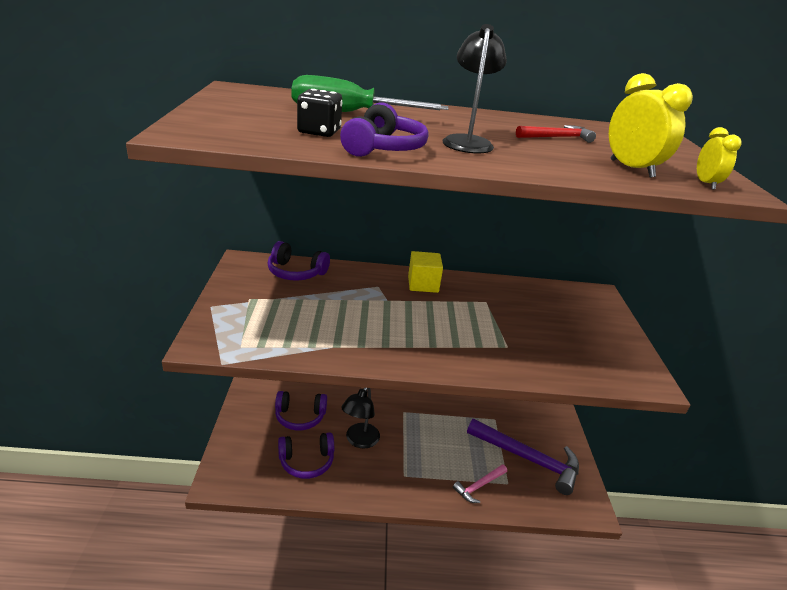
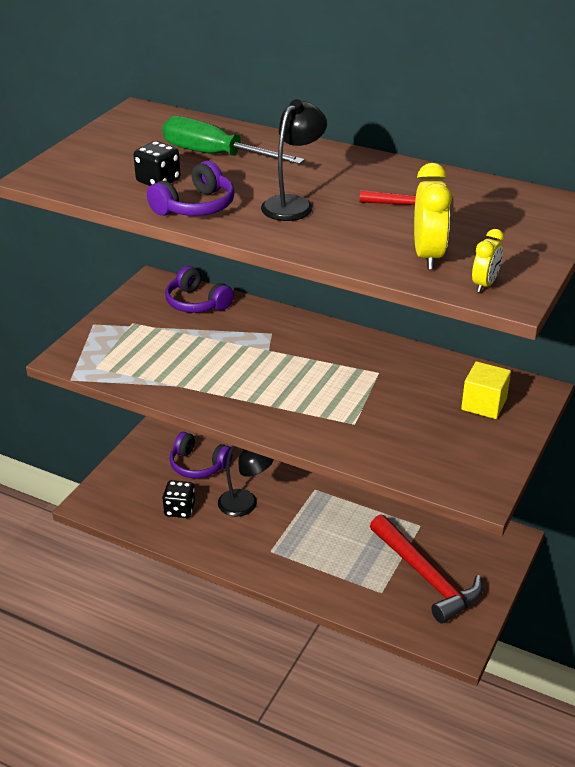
camera: 30 degrees right, 5 degrees up
(306, 461) = (179, 509): purple headphones -> black dice
(359, 441) = (245, 505): black lamp -> black lamp turned 120 degrees counterclockwise
(423, 284) = (323, 339): yellow cube -> yellow cube (484, 404)
(479, 486) = (345, 585): pink hammer -> none
(528, 459) = (426, 577): purple hammer -> red hammer

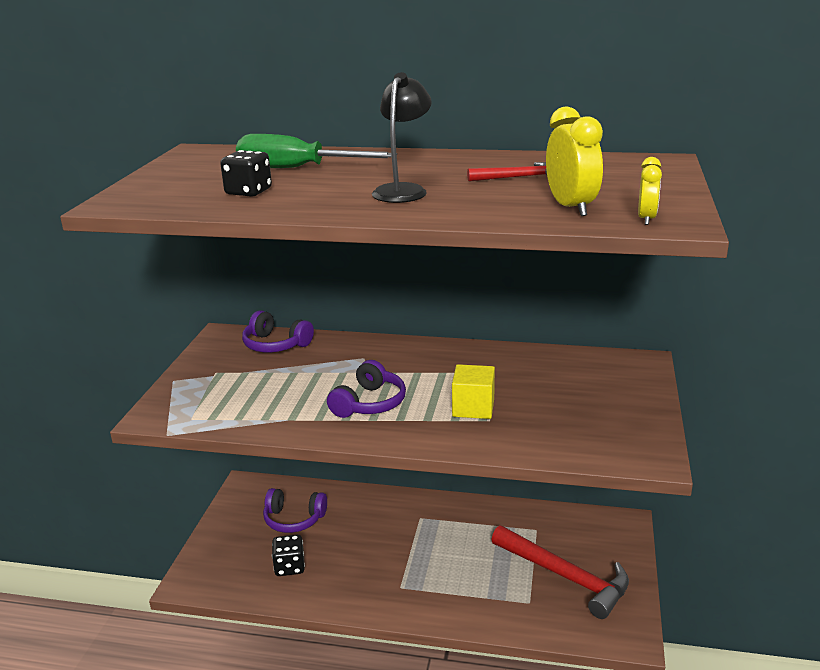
camera: 15 degrees left, 10 degrees down
(195, 207) = (302, 204): purple headphones -> purple headphones (369, 403)
(245, 505) = (357, 547): black lamp -> none
(484, 404) = (602, 381): yellow cube -> yellow cube (473, 408)

